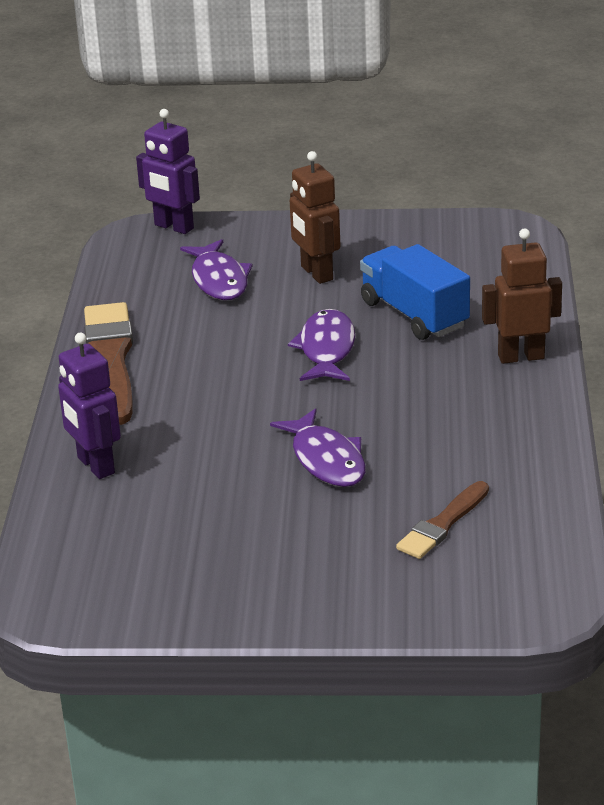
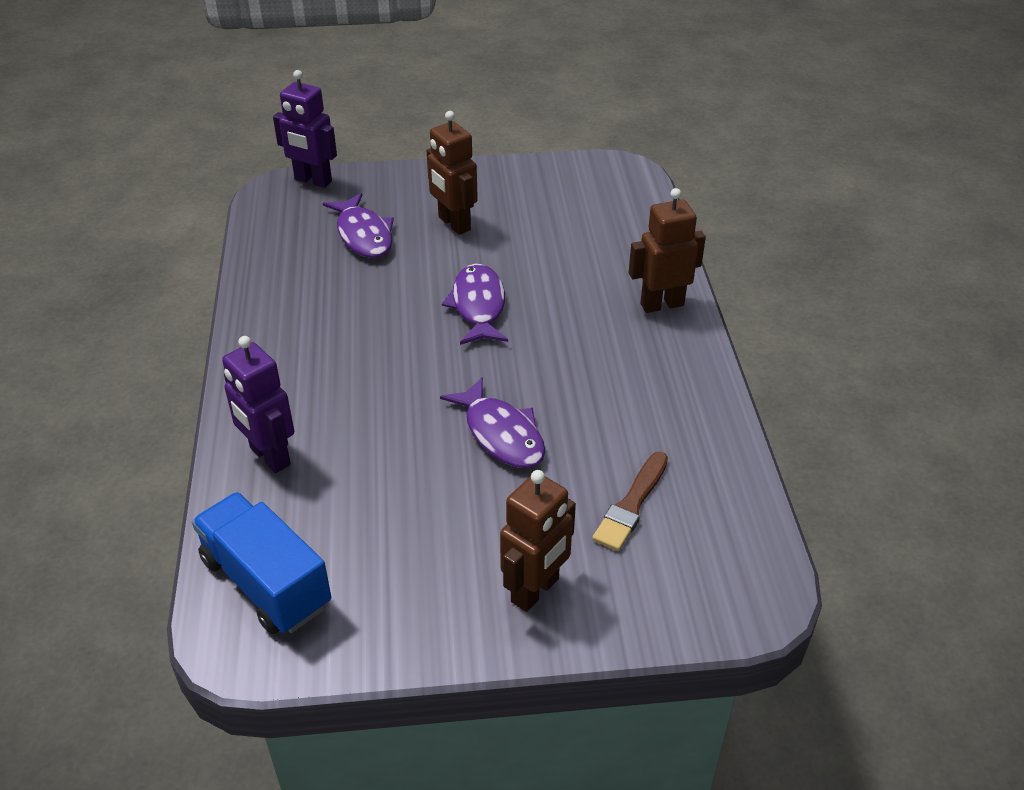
camera: 10 degrees left, 10 degrees up
(111, 360) = (271, 329): brown brush -> none
(332, 584) = (535, 590): none -> brown robot
(414, 314) = (553, 263): blue truck -> blue truck (266, 582)

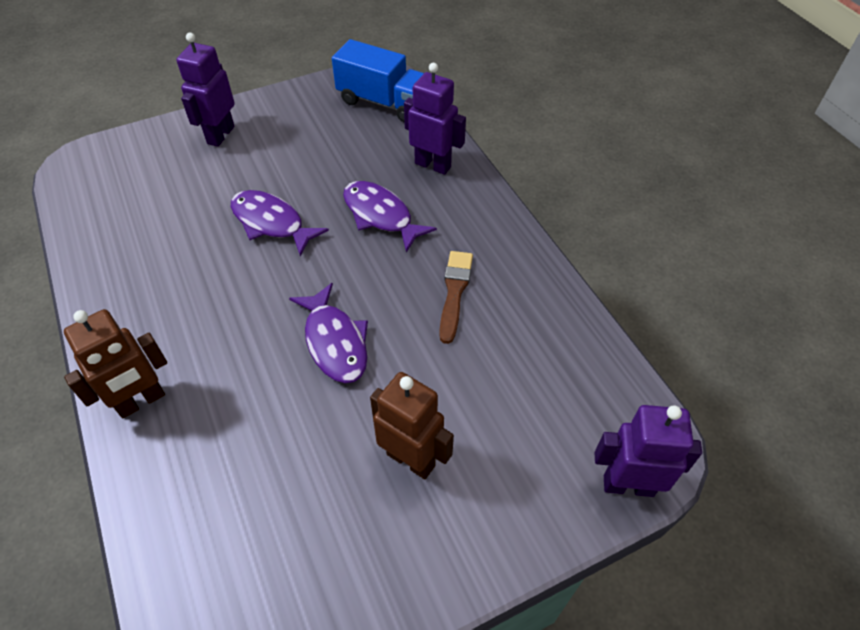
camera: 160 degrees right, 10 degrees up
(363, 235) = (504, 405): purple fish -> purple fish (380, 215)
(535, 590) = (220, 135): brown robot -> purple robot
(631, 505) = (162, 197): brown brush -> brown brush (454, 292)

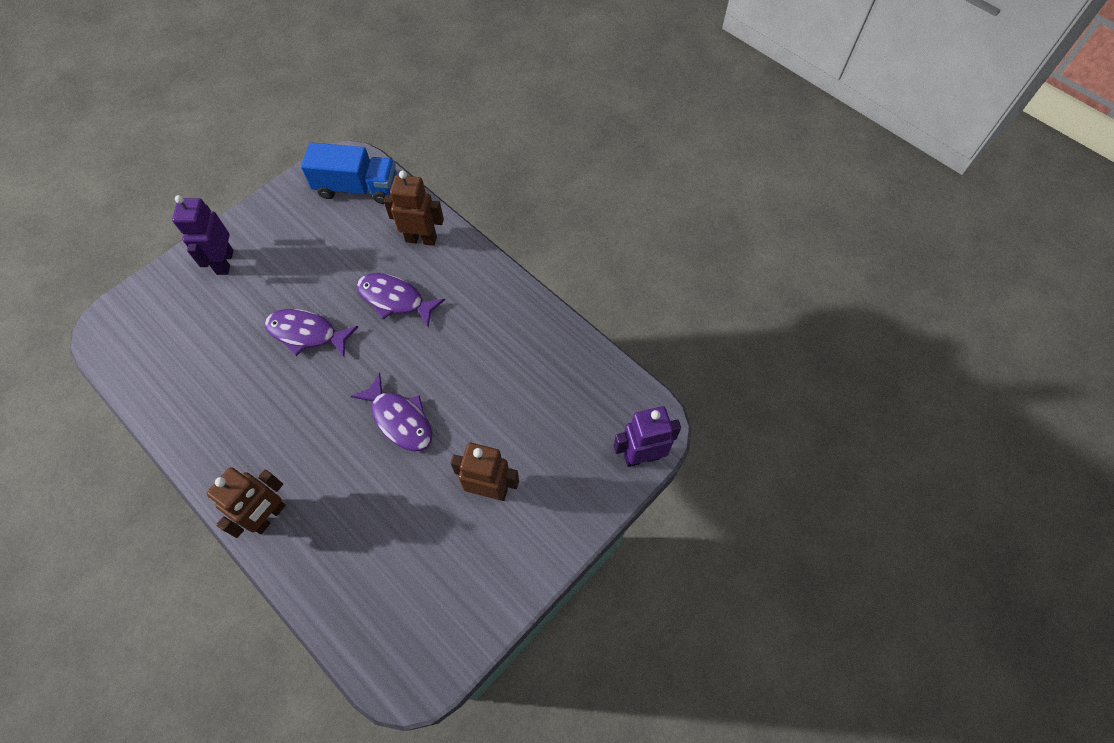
camera: 20 degrees left, 10 degrees up
(433, 165) = (421, 239): purple robot -> brown robot
(454, 292) = (477, 349): brown brush -> none

